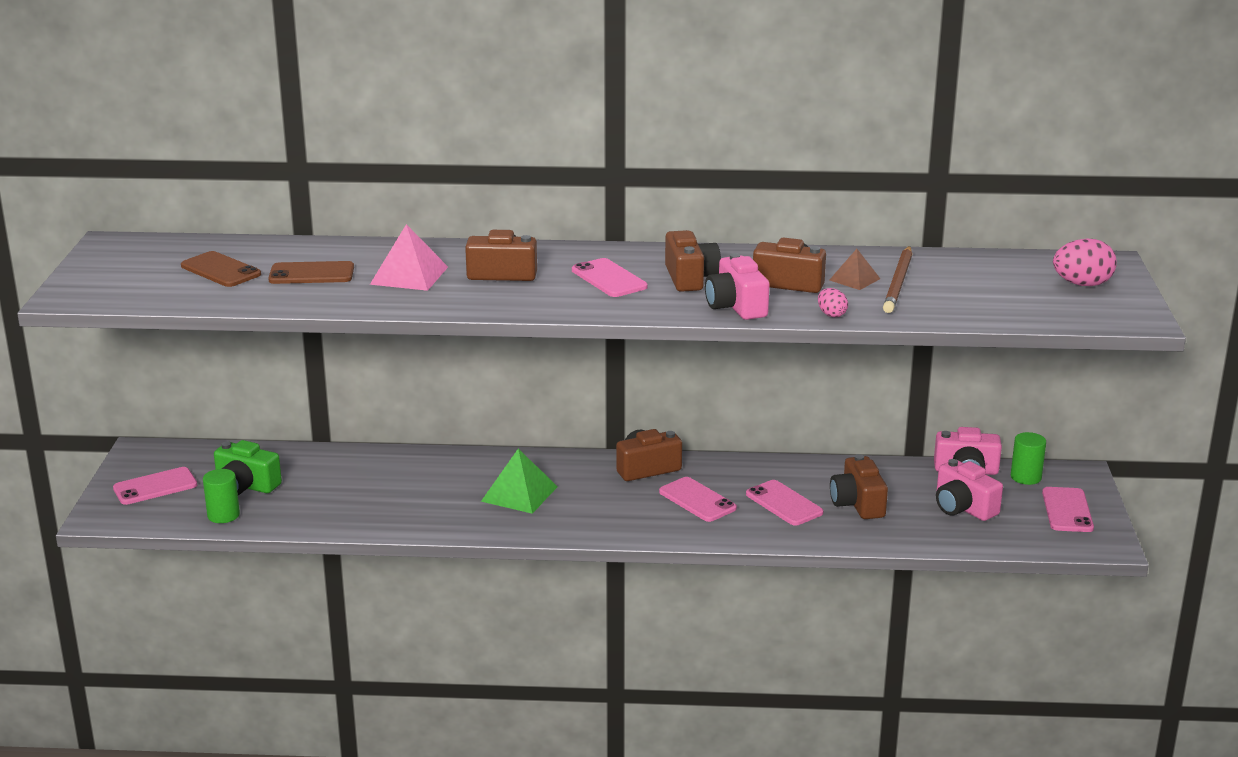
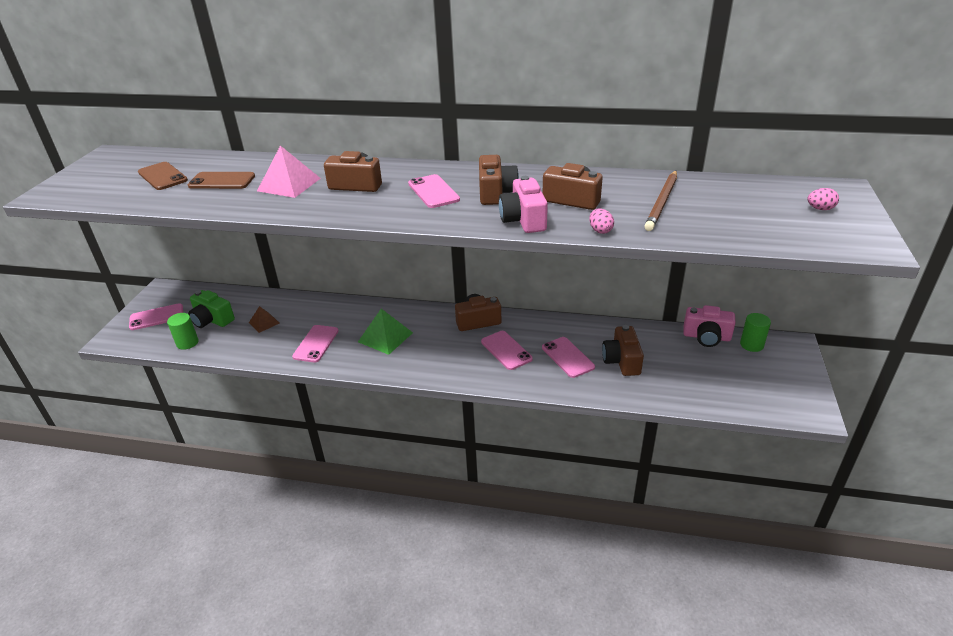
camera: 10 degrees right, 10 degrees up
(854, 279) = (626, 198): brown pyramid -> brown pyramid (264, 323)
(963, 507) = (701, 370): pink camera -> none
(1067, 510) = (782, 377): pink phone -> pink phone (316, 344)
(1082, 284) = (820, 209): pink egg -> pink egg, size x0.55

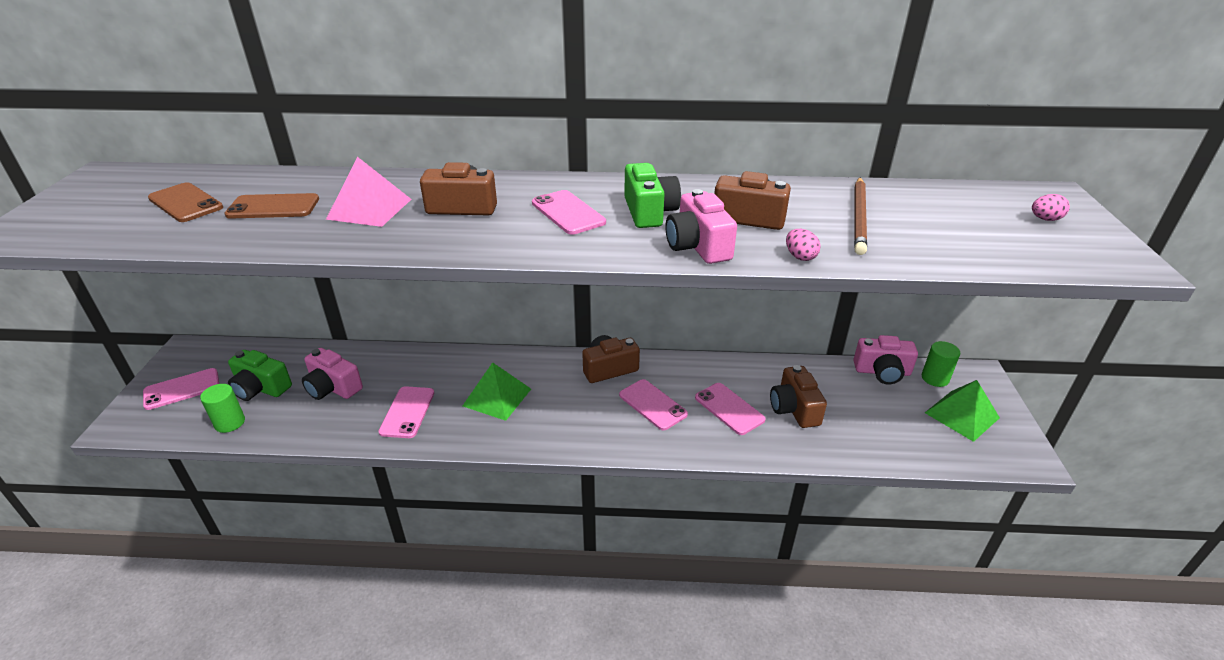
camera: 10 degrees left, 0 degrees up
(264, 323) = (333, 387): brown pyramid -> pink camera
(496, 193) = (649, 212): brown camera -> green camera
(765, 375) = (962, 415): none -> green pyramid

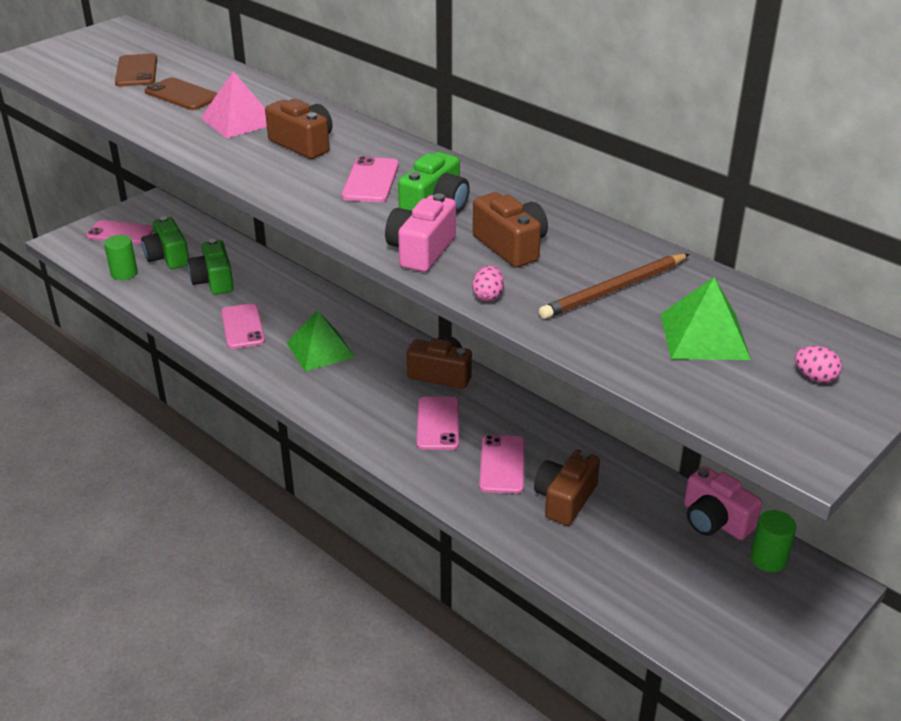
camera: 40 degrees right, 0 degrees up
(333, 387) = (214, 281): pink camera -> green camera
(407, 412) = (243, 326): pink phone -> pink phone turned 60 degrees counterclockwise
(962, 415) = (740, 606): green pyramid -> green pyramid (704, 336)

